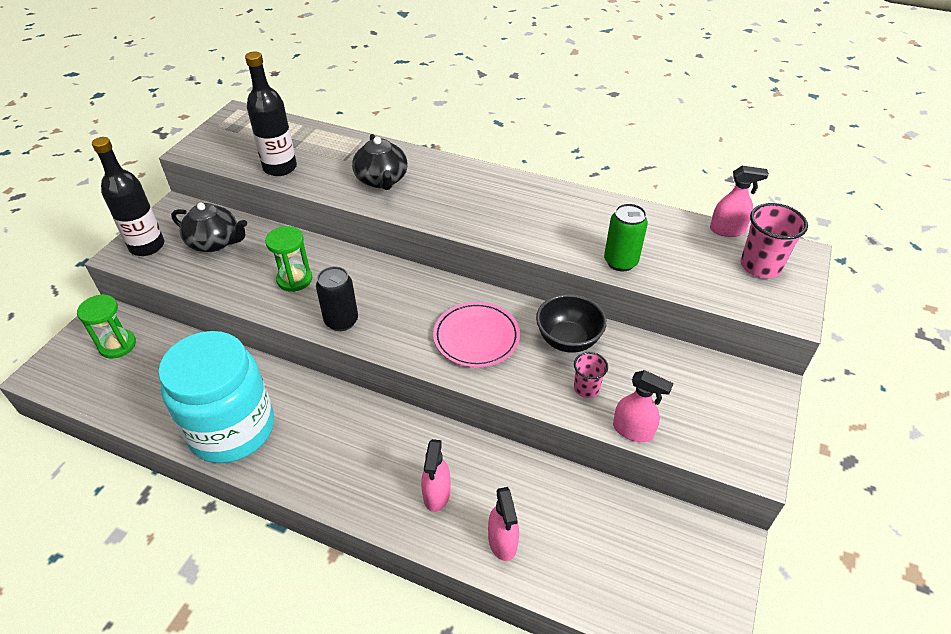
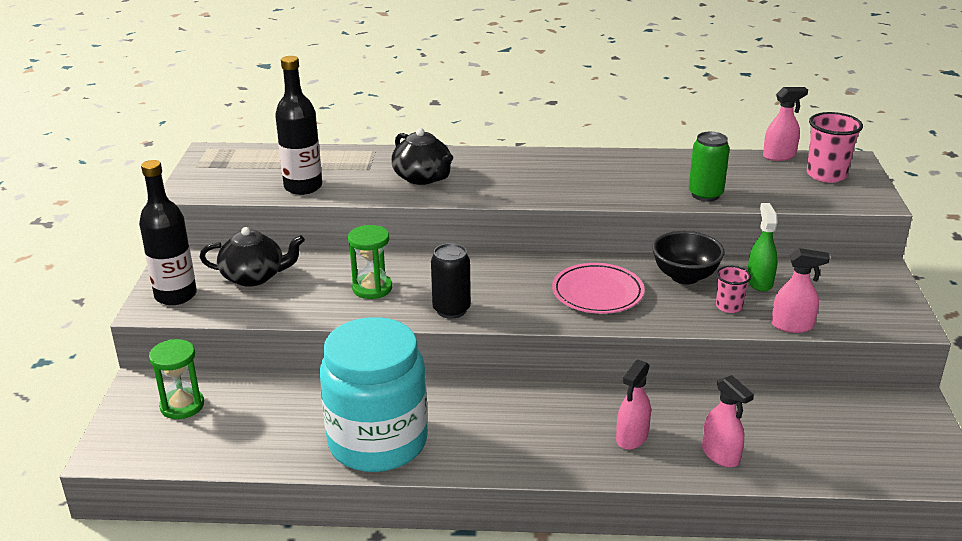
camera: 20 degrees left, 15 degrees down
(436, 494) = (632, 438): pink spray bottle -> pink spray bottle turned 45 degrees clockwise
(635, 366) = (759, 282): none -> green spray bottle

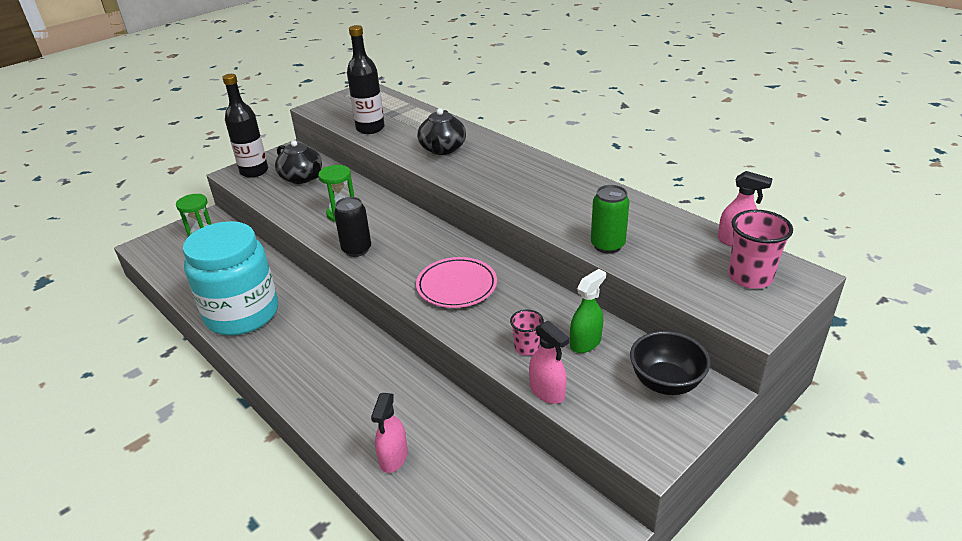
camera: 45 degrees right, 5 degrees up
(632, 438) = (363, 405): pink spray bottle -> none
(685, 276) = (536, 307): black bowl -> black bowl (665, 383)

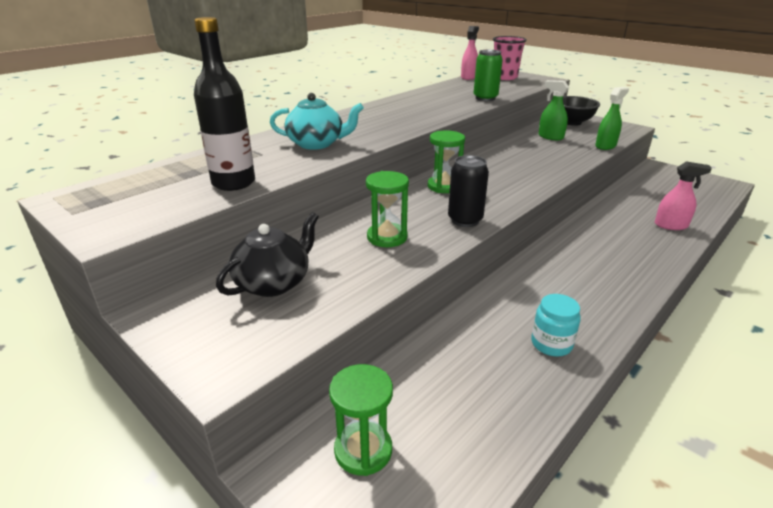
camera: 95 degrees left, 5 degrees down
(242, 314) = (551, 344): turquoise jar -> turquoise jar, size x0.40
(254, 171) = (225, 344): black bottle -> none
(428, 243) = (444, 186): none -> green hourglass
(442, 149) = (316, 144): black teapot -> turquoise teapot
(456, 286) = (508, 173): pink plate -> none
(527, 348) = (568, 151): pink cup -> none
(547, 392) = (605, 146): pink spray bottle -> green spray bottle

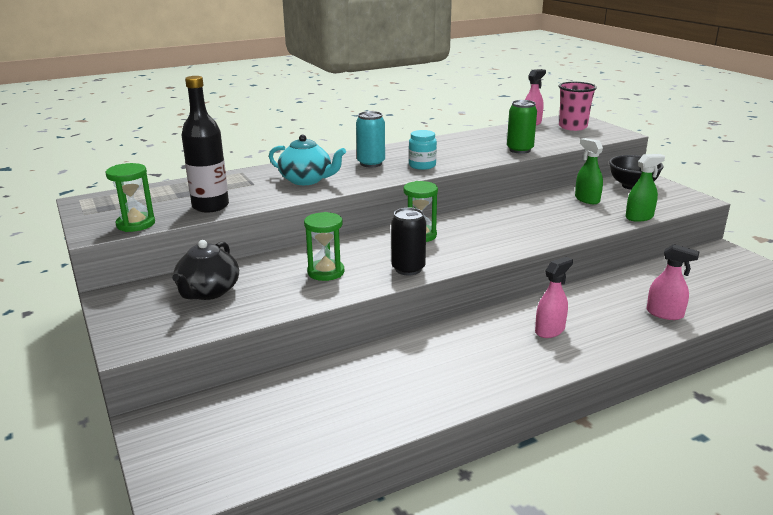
camera: 20 degrees right, 5 degrees down
(273, 283) = (208, 292): black teapot -> black teapot turned 135 degrees clockwise
(363, 450) = (213, 426): green hourglass -> green hourglass (136, 224)
(365, 122) = (371, 163): none -> turquoise can
(551, 344) = (425, 390): turquoise jar -> turquoise jar (422, 165)
(600, 257) = (550, 330): none -> pink spray bottle

